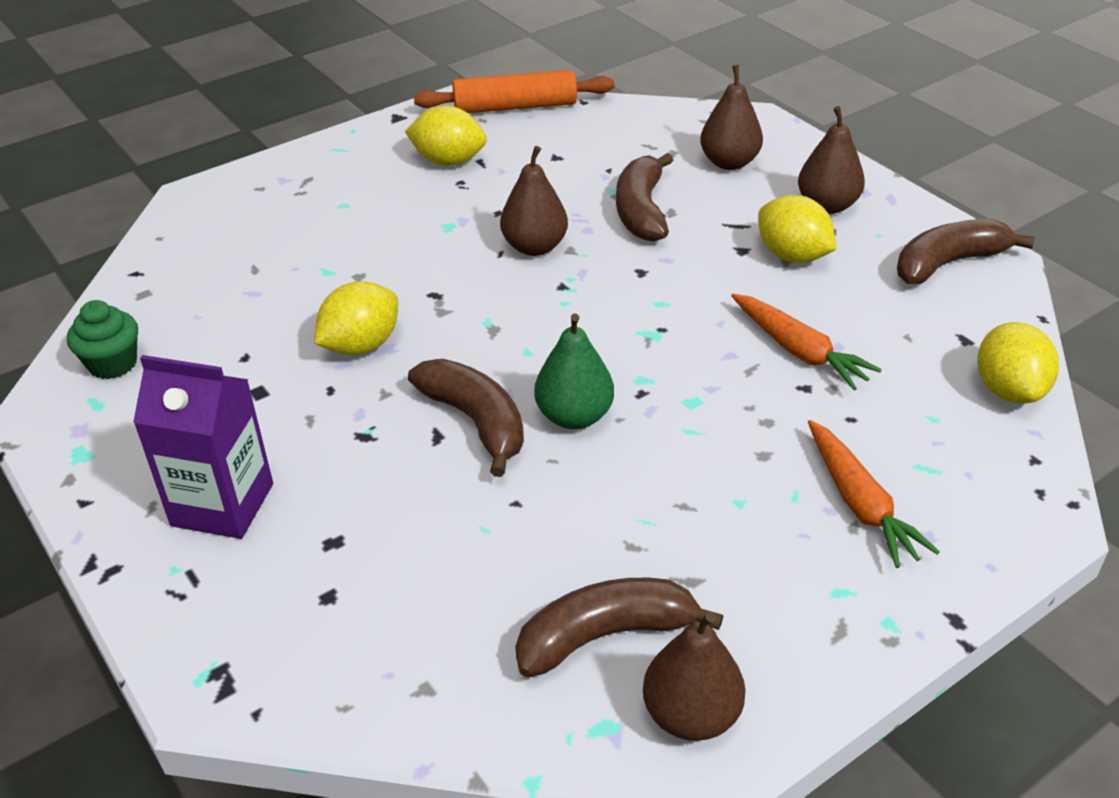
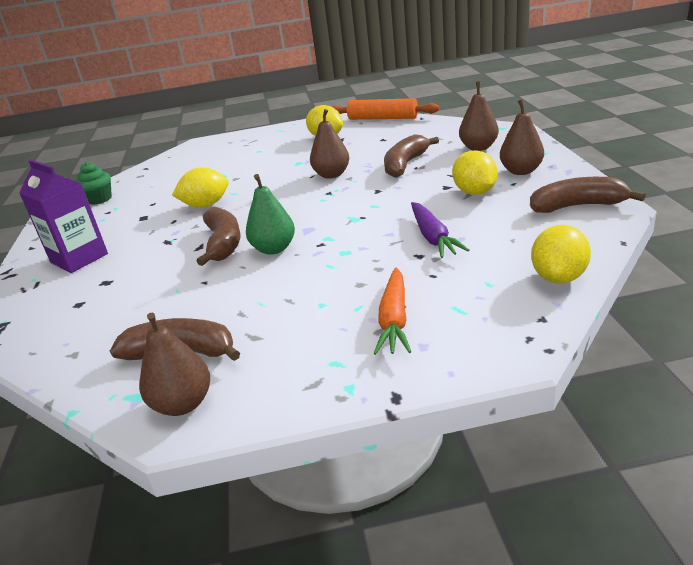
camera: 30 degrees right, 10 degrees down
(799, 351) = (433, 237): orange carrot -> purple carrot

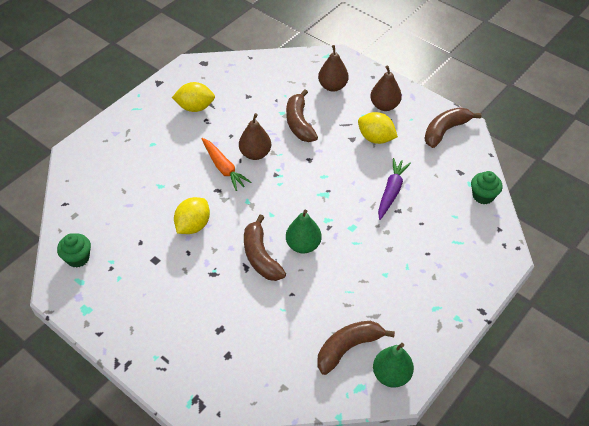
camera: 45 degrees left, 20 degrees up
(79, 258) = (163, 321): purple carton -> none
(183, 404) = (391, 375): brown pear -> green pear
(223, 243) = (260, 256): brown banana -> brown banana turned 150 degrees counterclockwise
(383, 118) = (217, 66): orange rolling pin -> none
(394, 320) = (434, 265): orange carrot -> orange carrot (224, 168)
(433, 237) = (391, 191): purple carrot -> purple carrot turned 105 degrees counterclockwise
(558, 277) = (483, 196): yellow lemon -> green cupcake

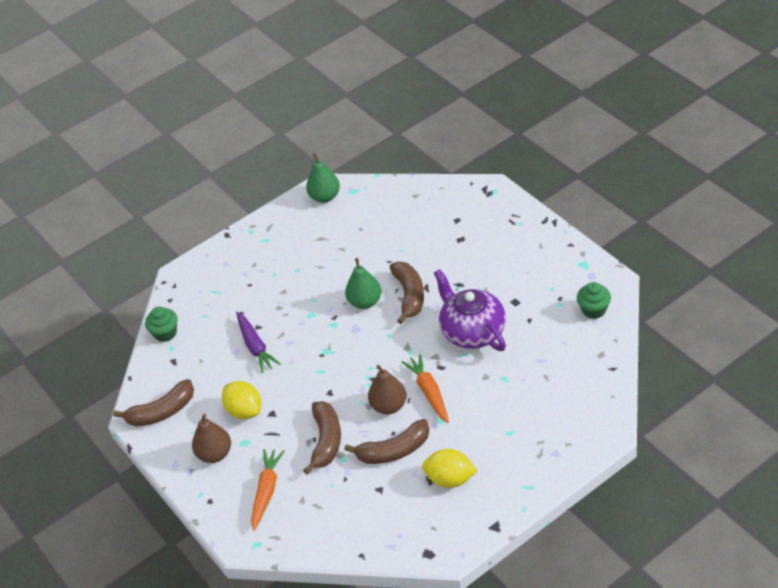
camera: 160 degrees left, 5 degrees down
(193, 225) = (472, 331): yellow lemon -> purple teapot
(332, 86) = (266, 491): brown pear -> orange carrot
(348, 348) = (353, 217): brown banana -> brown banana (394, 450)
(391, 191) = (255, 347): purple carrot -> purple carrot turned 60 degrees counterclockwise

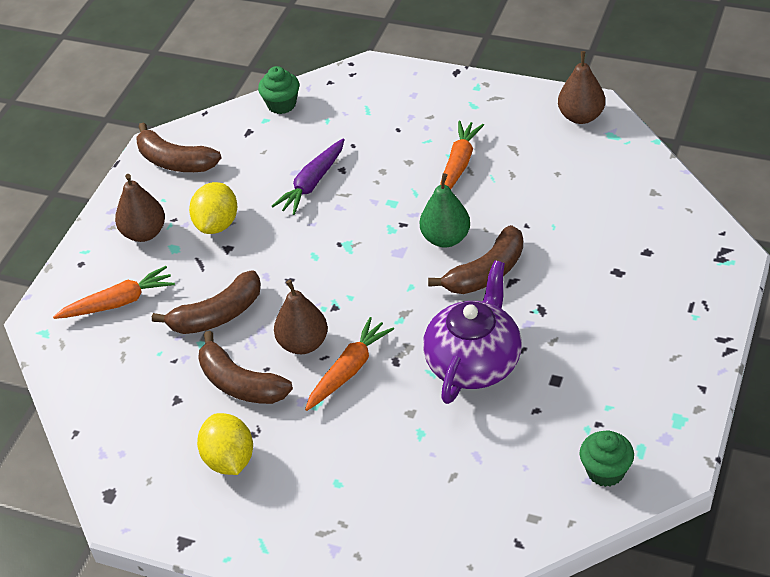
camera: 55 degrees right, 0 degrees up
(310, 269) = (458, 165): none -> orange carrot
(325, 197) = (581, 116): green pear -> brown pear

